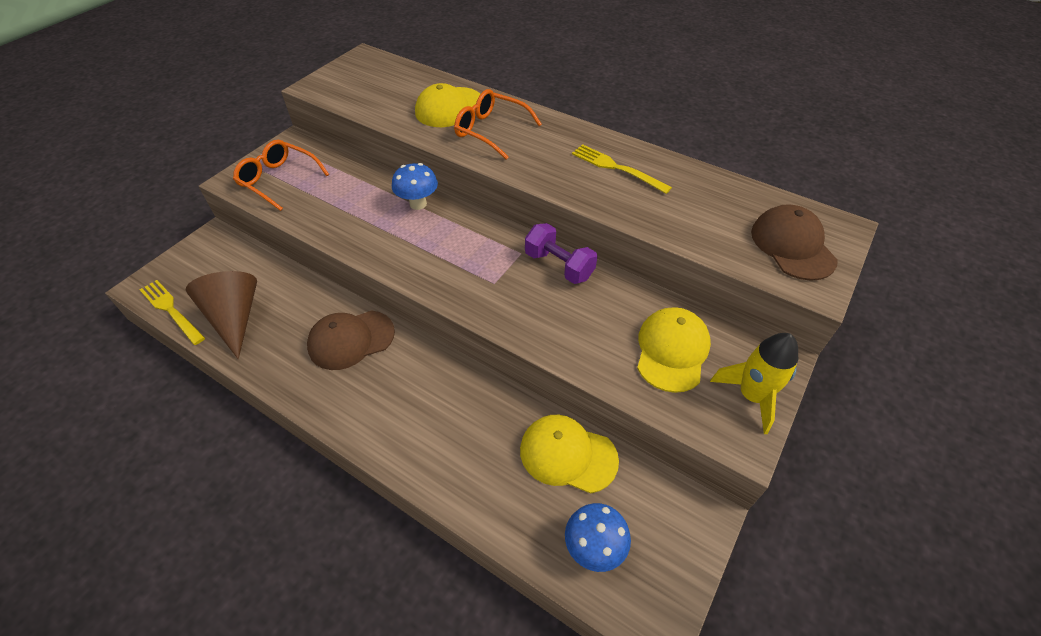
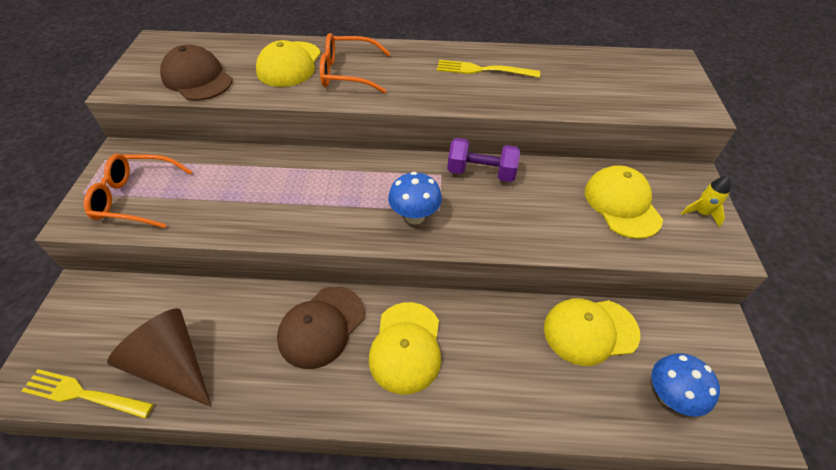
camera: 30 degrees left, 0 degrees up
(401, 387) = (406, 347): none -> yellow cap
(418, 204) = (309, 167): blue mushroom -> blue mushroom (415, 216)
(751, 396) = (701, 213): yellow rocket -> yellow rocket, size x0.58
(792, 246) = (658, 85): brown cap -> brown cap (197, 78)

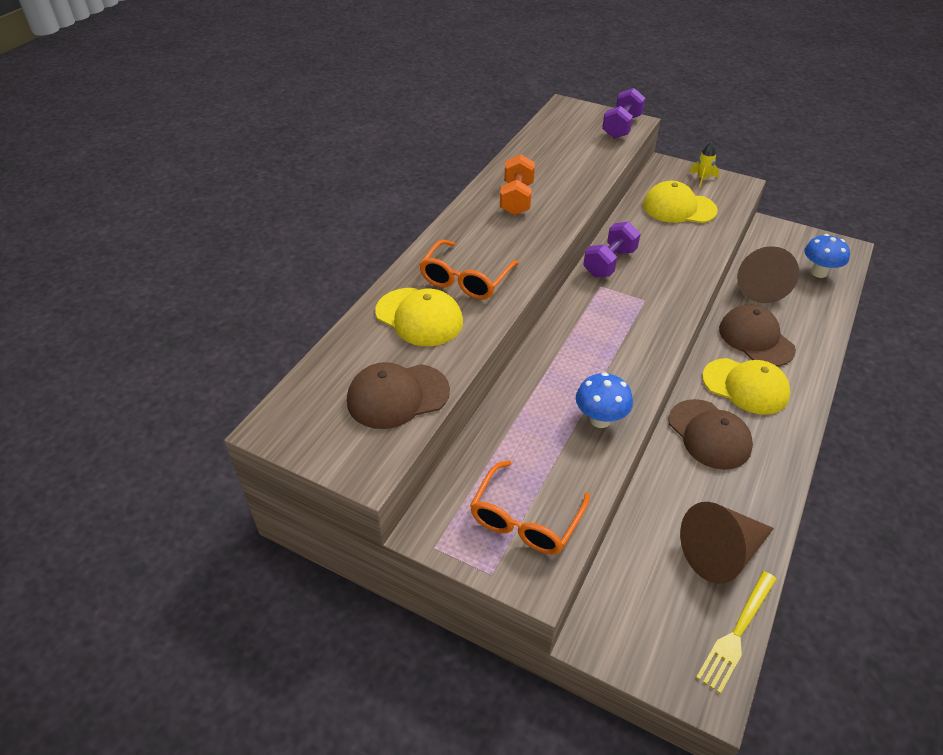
camera: 65 degrees left, 5 degrees down
(415, 216) = (646, 316): blue mushroom -> blue mushroom (600, 419)
(482, 70) = (516, 199): yellow fork -> orange dumbbell
(490, 344) = (756, 339): none -> brown cap
(590, 331) = (759, 285): yellow cap -> brown cone
(680, 103) = (621, 127): none -> purple dumbbell

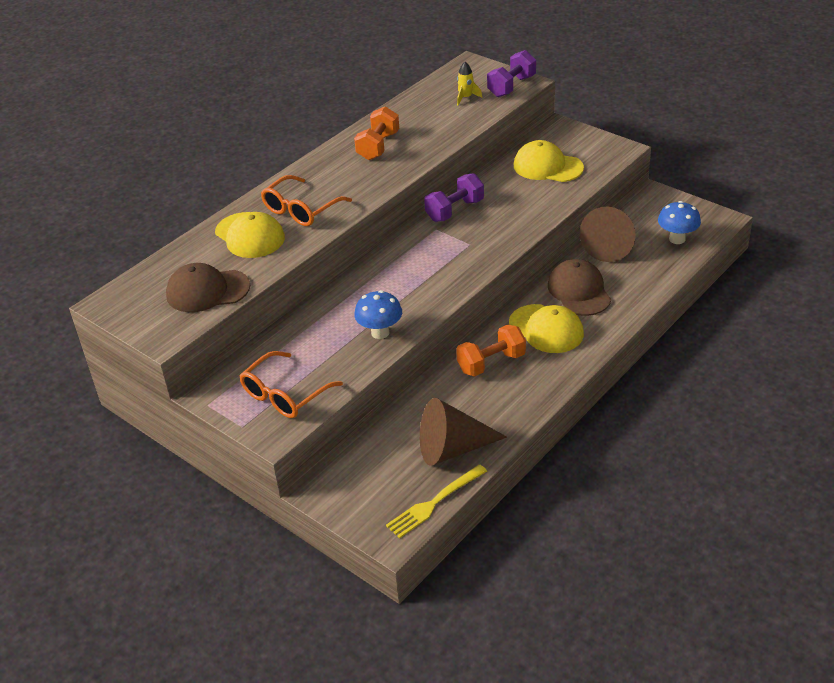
camera: 15 degrees right, 5 degrees down
(702, 179) = (586, 141): yellow rocket -> yellow rocket (466, 97)
(709, 434) = (491, 363): brown cap -> orange dumbbell

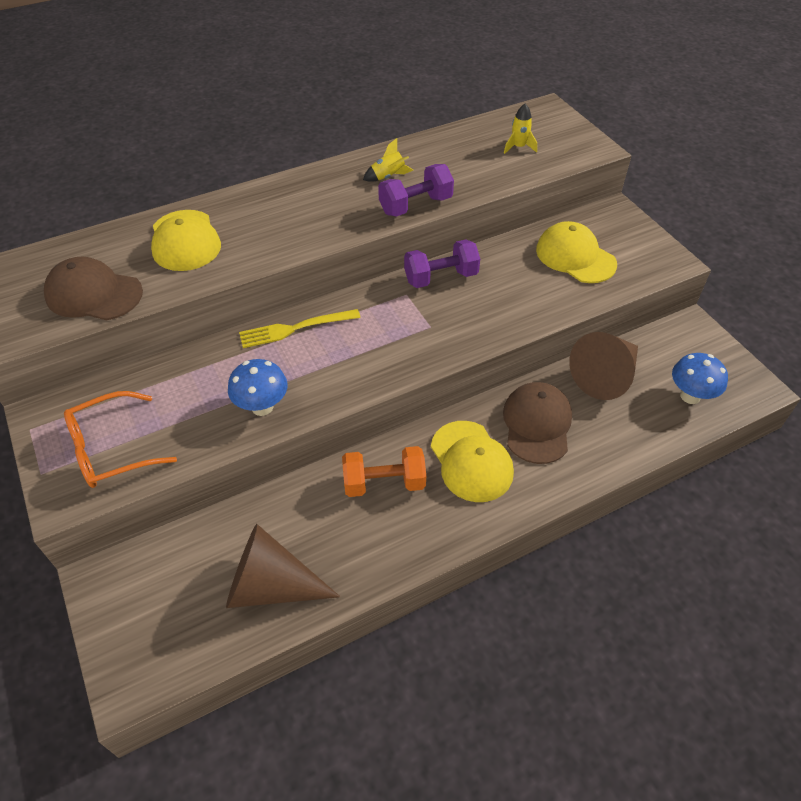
camera: 20 degrees right, 10 degrees up
(301, 210) = (257, 227): orange glasses -> none
(378, 146) = (388, 177): orange dumbbell -> yellow rocket
(434, 503) = (203, 657): yellow fork -> yellow fork (295, 329)
(511, 86) = (577, 148): purple dumbbell -> purple dumbbell (415, 205)

